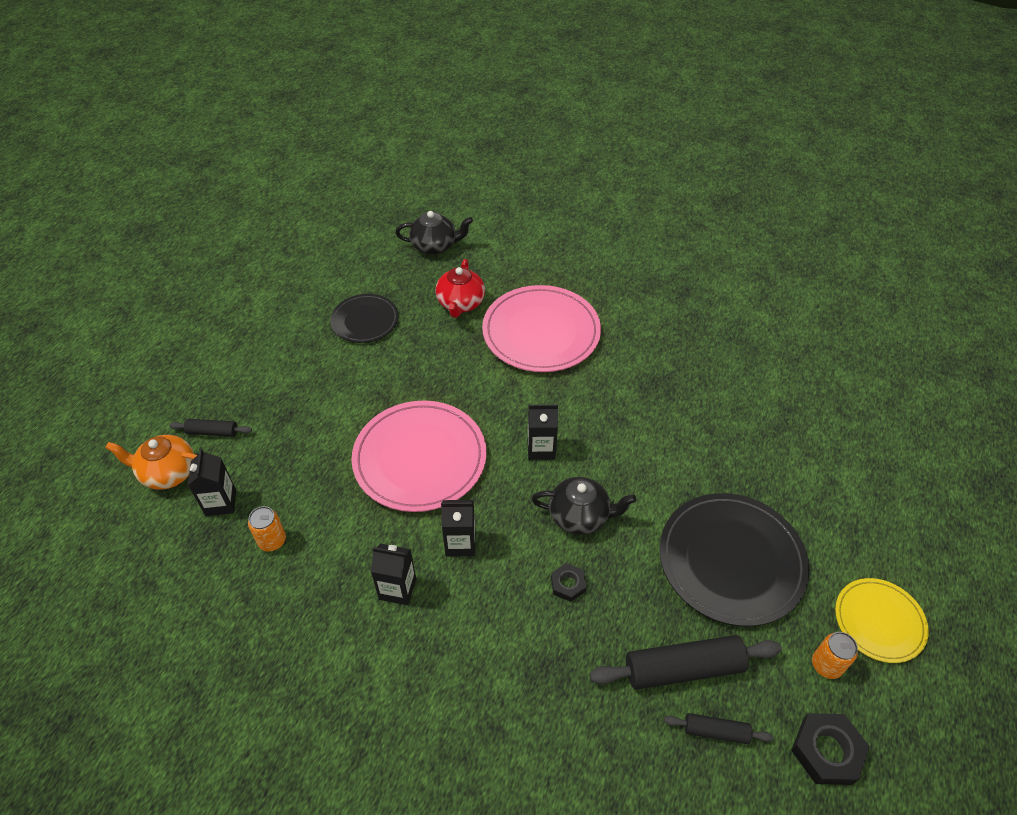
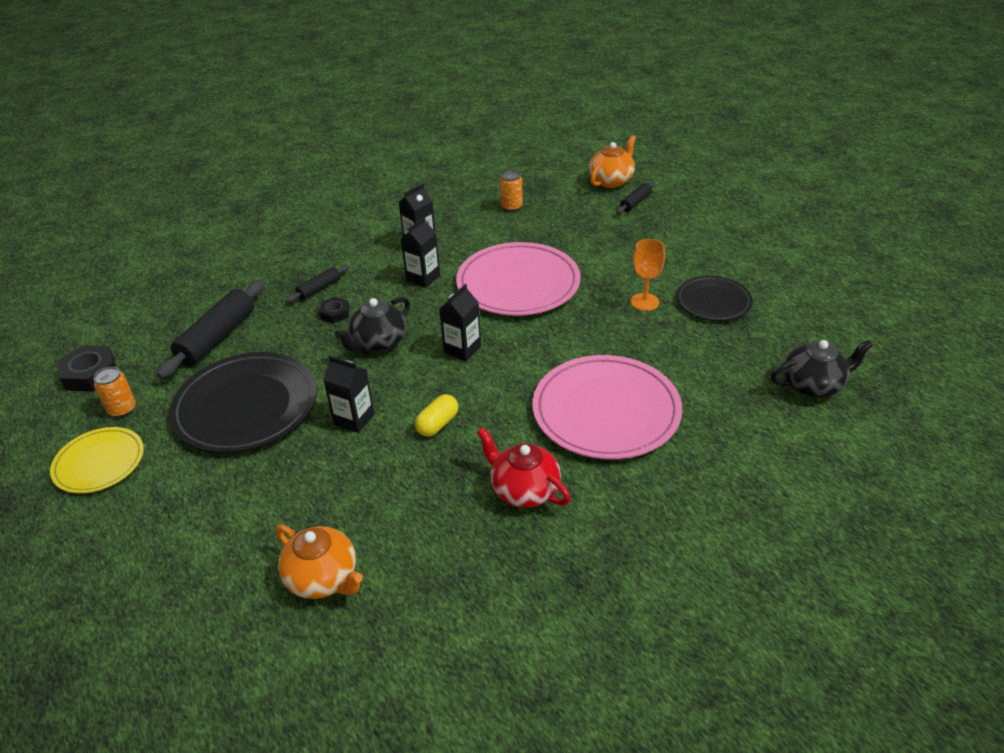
camera: 125 degrees right, 10 degrees down
(221, 502) = (564, 195): black carton -> black carton (354, 419)
(392, 360) = (644, 302): none -> orange goblet
(435, 246) = (813, 385): black teapot -> black teapot turned 135 degrees counterclockwise
(460, 303) = (695, 370): red teapot -> red teapot (524, 490)
(633, 416) = (438, 424): none -> yellow capsule
(716, 731) = (169, 332): black rolling pin -> black rolling pin (319, 289)
(800, 398) = (323, 578): none -> orange teapot

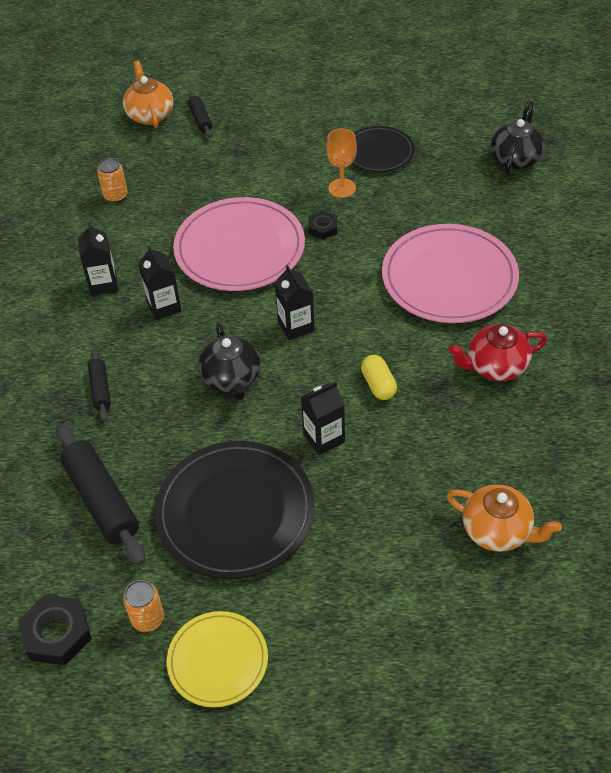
camera: 55 degrees left, 10 degrees up
(323, 578) = (498, 531): orange teapot -> orange teapot turned 45 degrees clockwise
(335, 313) = (154, 392): black nut -> black nut (323, 228)

